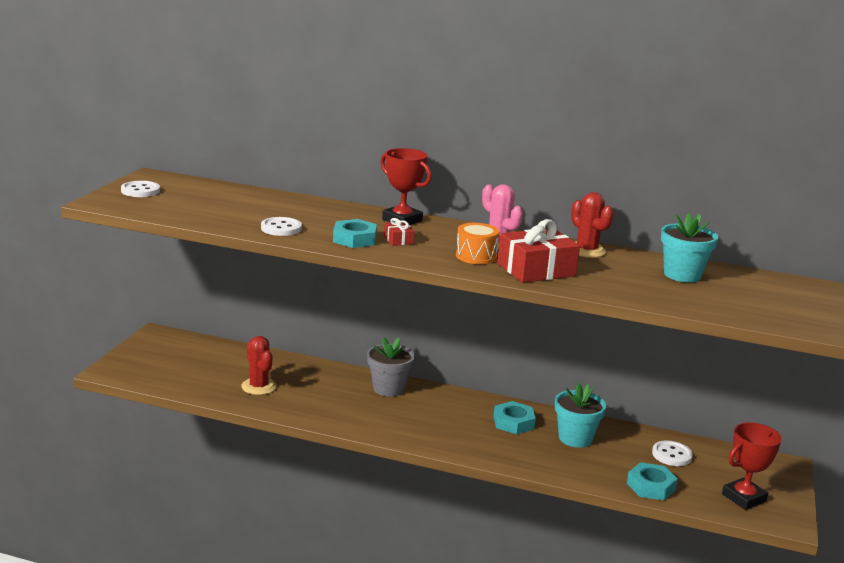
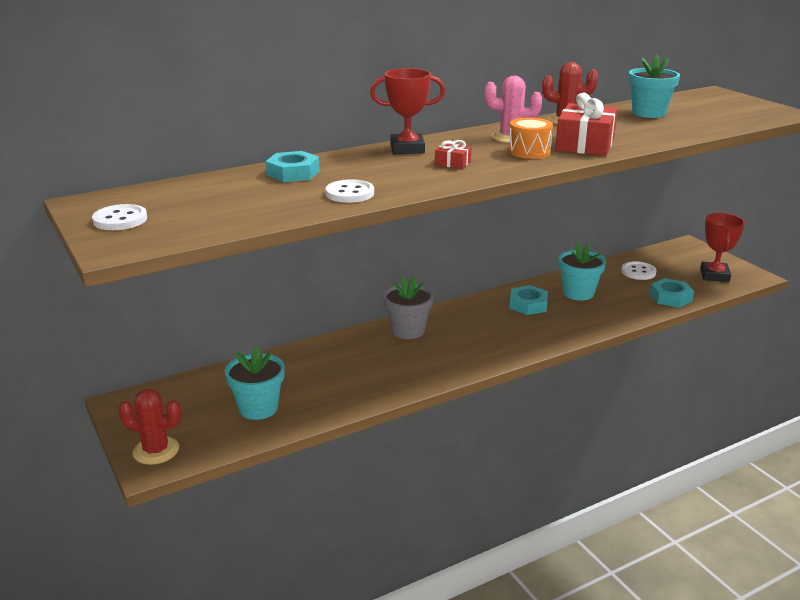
camera: 45 degrees left, 5 degrees up
(211, 377) = (258, 408): none -> turquoise flower pot
(259, 386) = (315, 390): red cactus -> red cactus (156, 450)
(354, 239) = (425, 176): turquoise nut -> turquoise nut (293, 173)

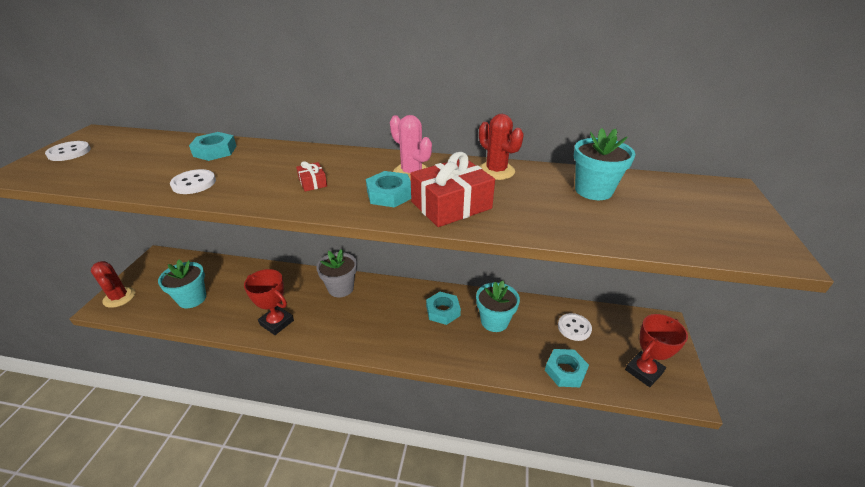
camera: 40 degrees right, 10 degrees up
(407, 149) = (320, 156): red trophy -> red trophy (277, 322)
(529, 151) = (389, 194): orange drum -> turquoise nut

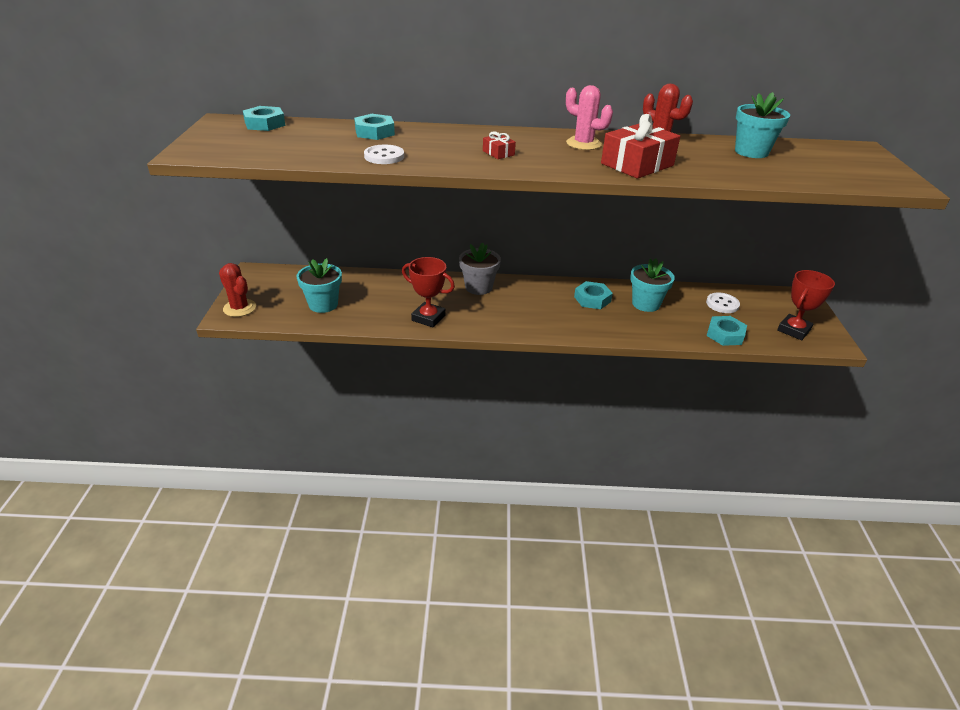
camera: 10 degrees left, 0 degrees up
(69, 152) = (220, 136): white button -> none
(389, 194) = (577, 159): turquoise nut -> turquoise nut (265, 124)

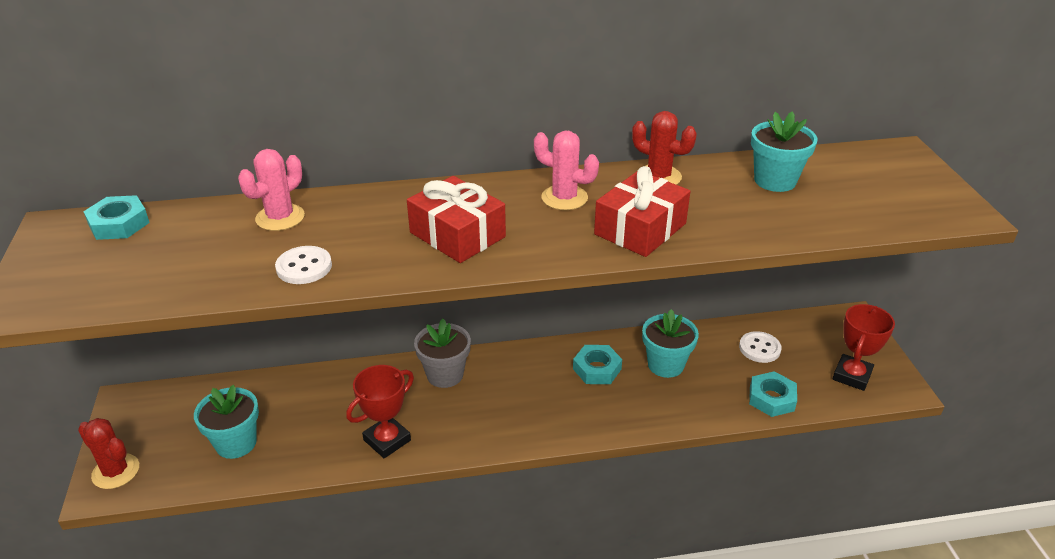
camera: 10 degrees left, 0 degrees up
(374, 132) = (280, 217): turquoise nut -> pink cactus
(428, 318) = (387, 440): red trophy -> red trophy turned 60 degrees counterclockwise
(498, 153) = (457, 235): red gift -> red gift, size x2.17

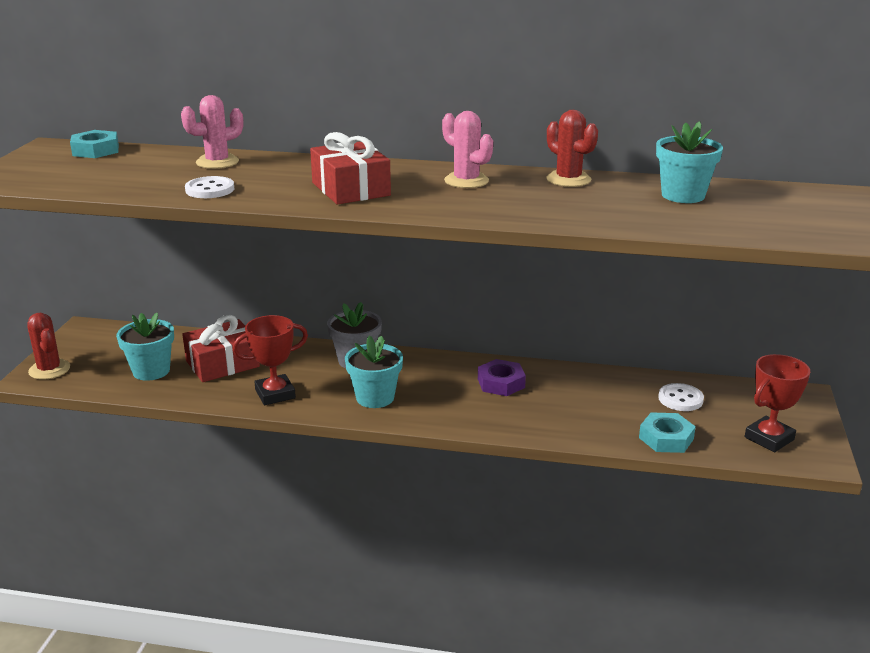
camera: 20 degrees right, 10 degrees down
(597, 369) = (501, 383): turquoise nut -> purple nut
(640, 229) = (517, 207): red gift -> red gift (222, 364)
(665, 365) = (572, 393): turquoise flower pot -> turquoise flower pot (375, 398)

